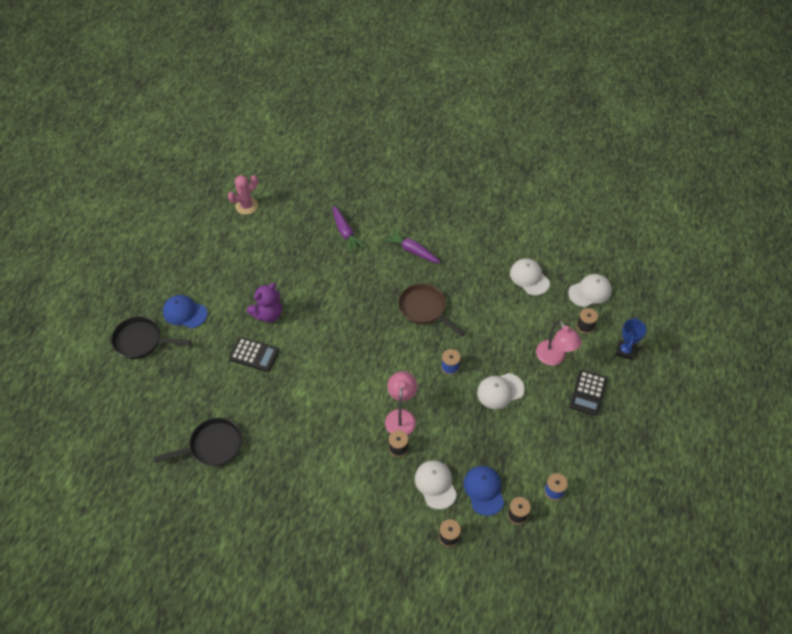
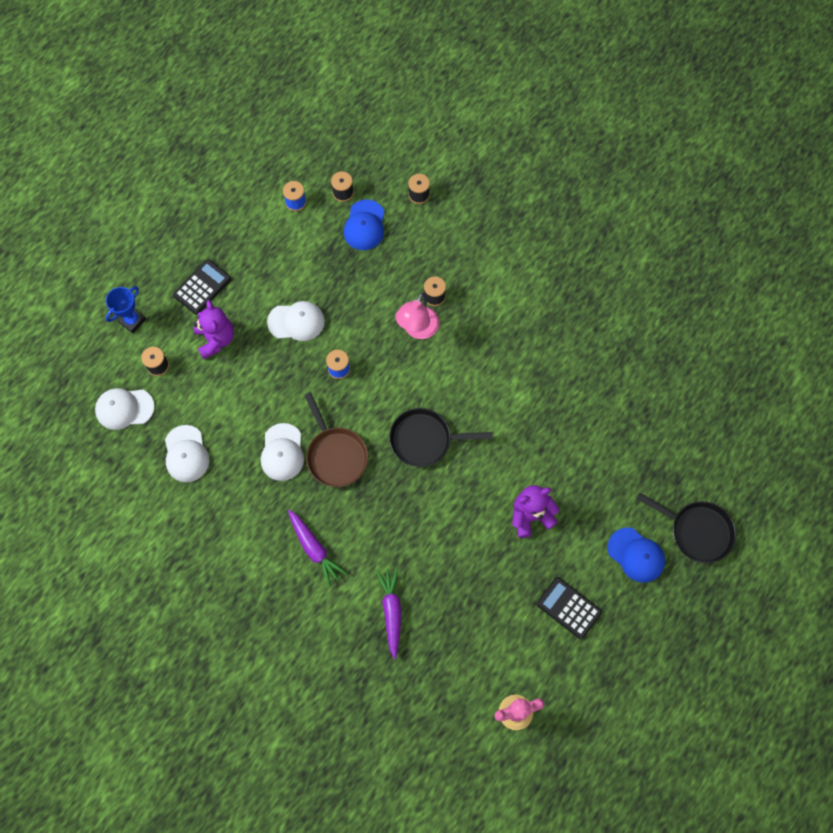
camera: 160 degrees left, 15 degrees up
(213, 446) = (634, 365): black pan -> black pan (425, 440)
(254, 355) = (562, 463): black calculator -> black calculator (568, 608)
(435, 484) = (411, 247): white cap -> white cap (282, 452)
(554, 358) = (216, 339): pink lamp -> purple teddy bear

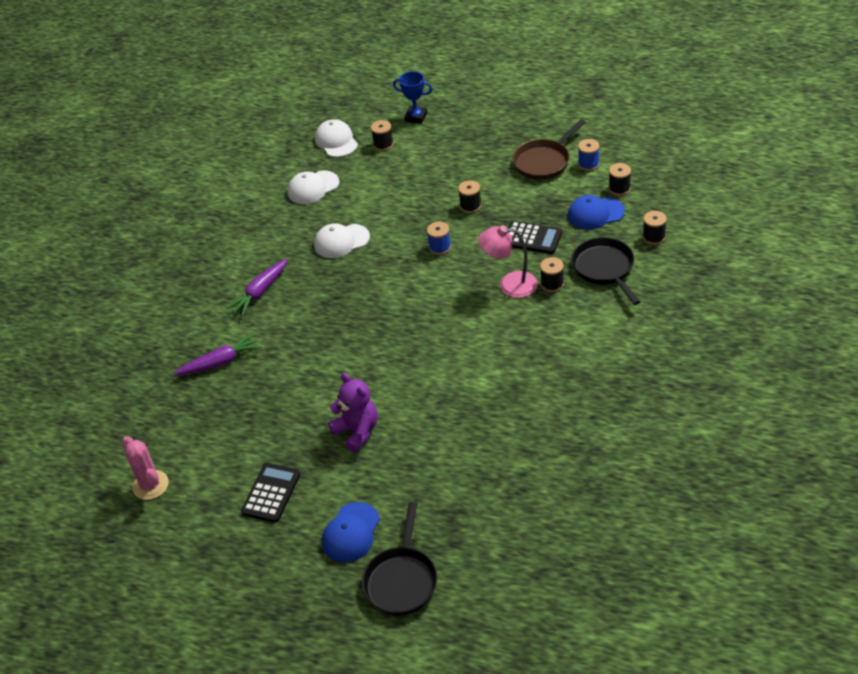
camera: 75 degrees right, 25 degrees down
(202, 287) = (469, 142): black calculator -> black calculator (532, 238)
(216, 339) = (426, 166): purple teddy bear -> none
(296, 322) = (470, 206): white cap -> black spool
(335, 455) = (355, 274): brown pan -> brown pan (544, 161)
(425, 440) = (399, 327): black pan -> black pan (604, 268)

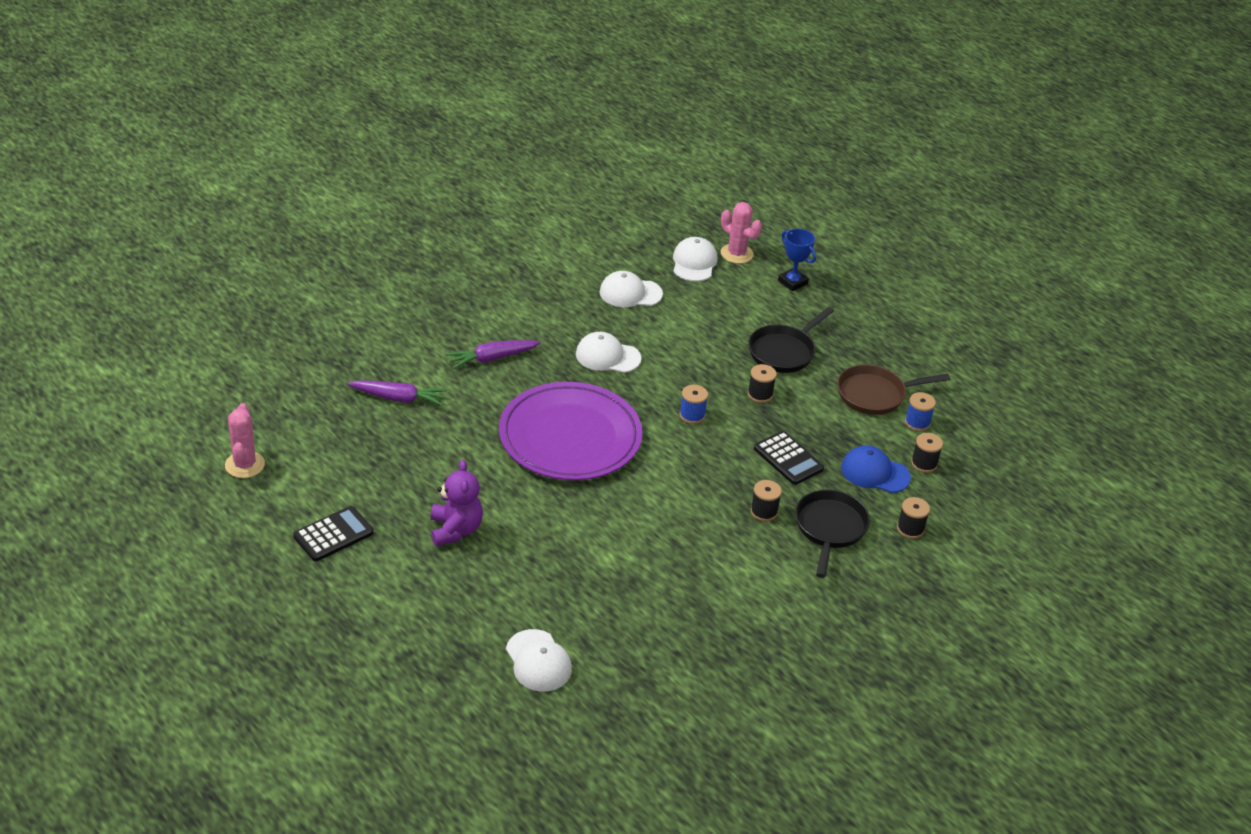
camera: 25 degrees right, 5 degrees down
(351, 532) = (366, 610): blue cap -> none
(359, 119) = (736, 254): none -> pink cactus
(372, 314) = (570, 437): none -> purple plate
(383, 144) = (735, 290): black spool -> none
(401, 580) = (368, 677): black pan -> black pan (784, 351)
(508, 486) = (538, 661): none -> white cap
(510, 285) = (723, 488): pink lamp -> none

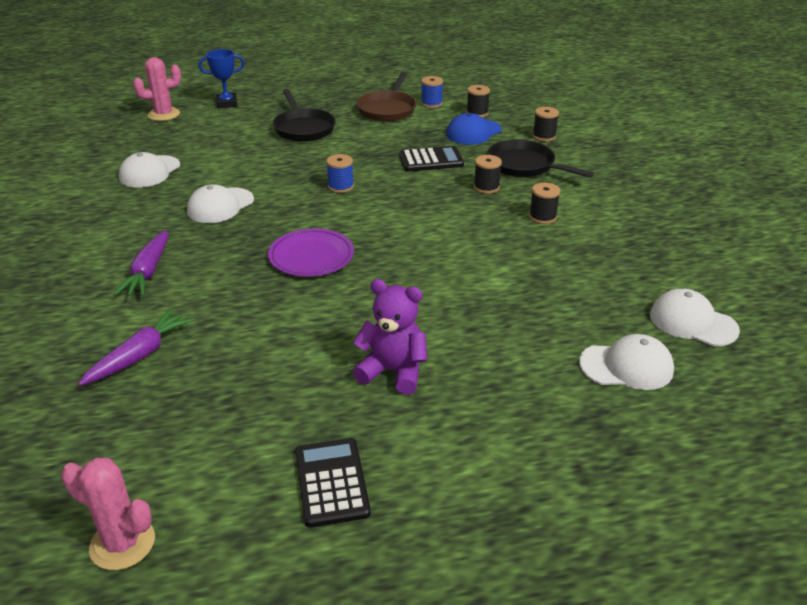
camera: 60 degrees left, 5 degrees down
(570, 437) = (311, 256): purple plate -> purple plate, size x0.54
(694, 263) = (150, 134): white cap -> white cap (693, 322)
(760, 394) = (344, 151): black spool -> black spool (542, 217)

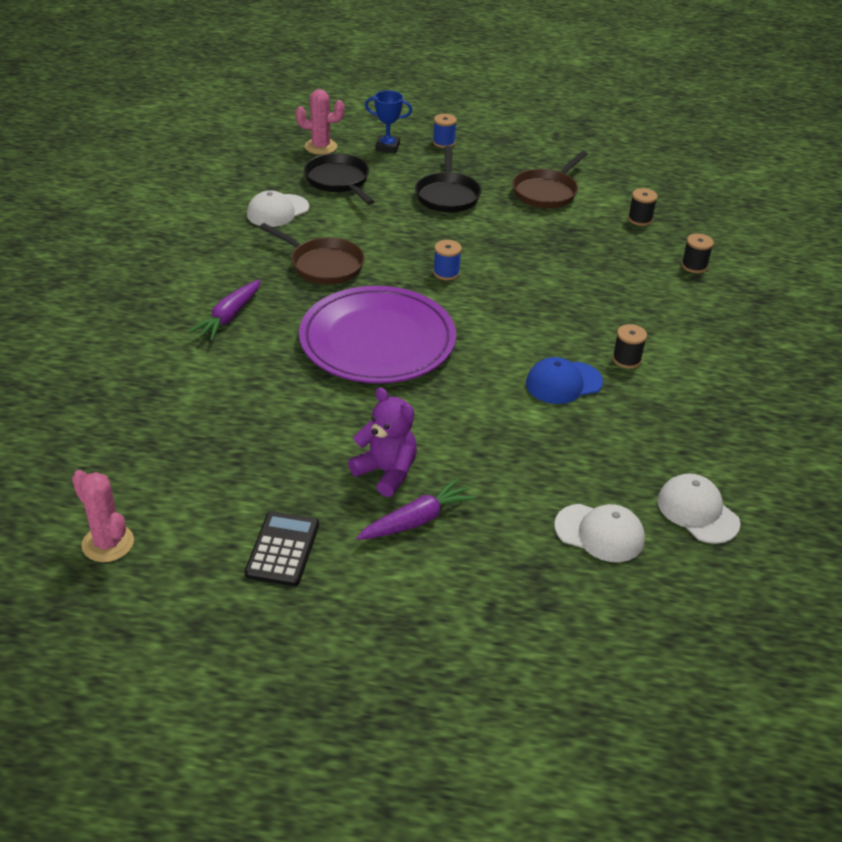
camera: 20 degrees right, 5 degrees up
(140, 355) = (187, 394): purple carrot -> purple carrot (416, 520)
(220, 206) = (323, 265): white cap -> brown pan
(311, 256) = (377, 341): purple plate -> purple plate, size x1.87
(431, 103) = (598, 196): blue spool -> blue spool (444, 142)
(431, 160) = (554, 265): black calculator -> none
(473, 132) = (620, 242): blue cap -> blue cap (563, 383)
(486, 187) = (591, 311): black spool -> none
(524, 166) = (648, 296): black pan -> black pan (339, 181)

